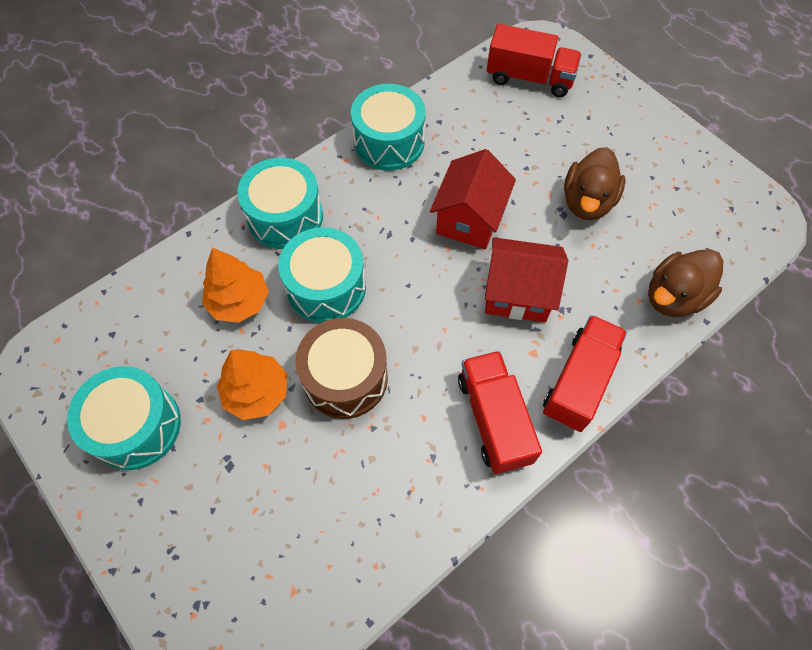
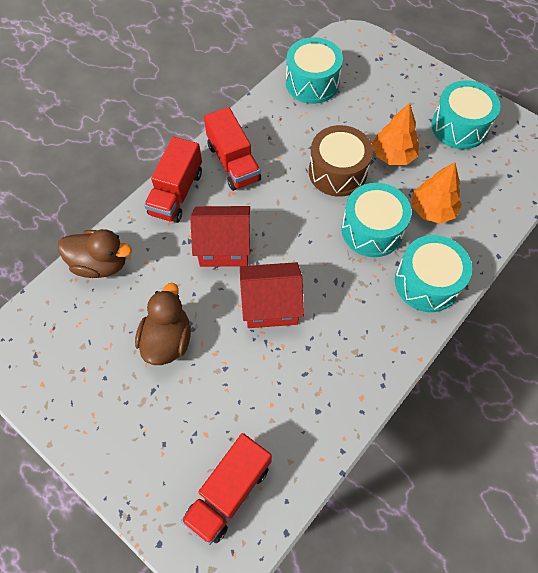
camera: 170 degrees right, 0 degrees up
(389, 142) = (361, 376): turquoise drum -> turquoise drum (312, 83)
(469, 219) = (271, 305): red house -> red house turned 75 degrees clockwise
(529, 78) = (229, 491): red truck -> red truck turned 60 degrees counterclockwise
(673, 297) = (101, 264): brown duck -> brown duck turned 60 degrees clockwise

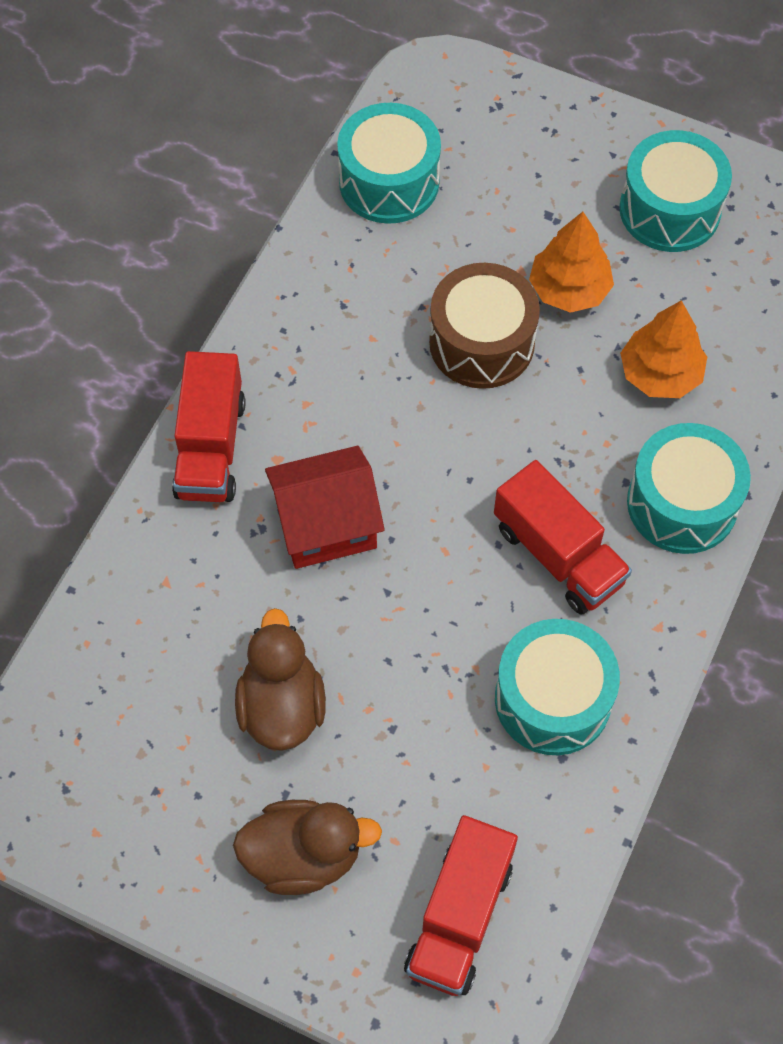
camera: 15 degrees left, 0 degrees up
(101, 264) = (121, 606): brown duck -> brown duck (303, 856)
(233, 162) = (293, 367): red truck -> red truck (558, 554)
(271, 305) = (436, 605): red house -> none
(372, 230) = (568, 434): turquoise drum -> turquoise drum (552, 699)

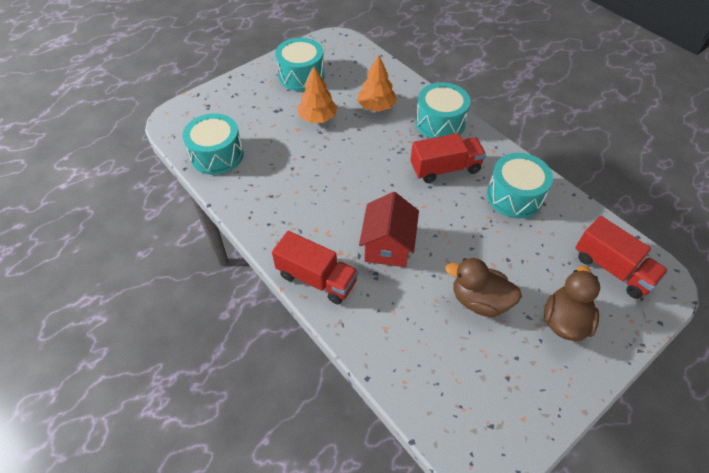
camera: 65 degrees left, 10 degrees down
(481, 342) = (325, 155): brown drum -> none

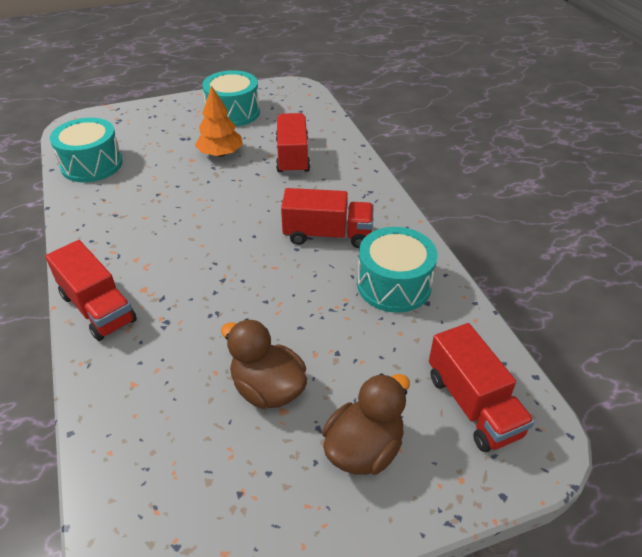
camera: 20 degrees right, 10 degrees down
(376, 106) = (292, 157): orange tree -> red truck
(387, 246) = (202, 297): red house -> none
(440, 122) = (355, 187): turquoise drum -> none

